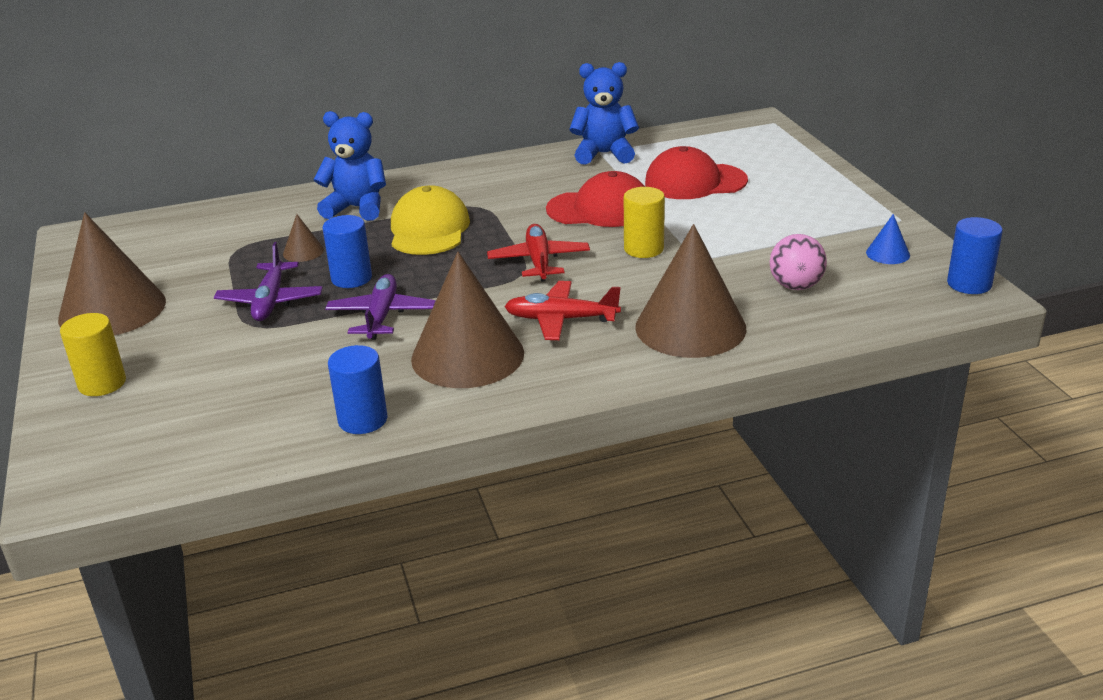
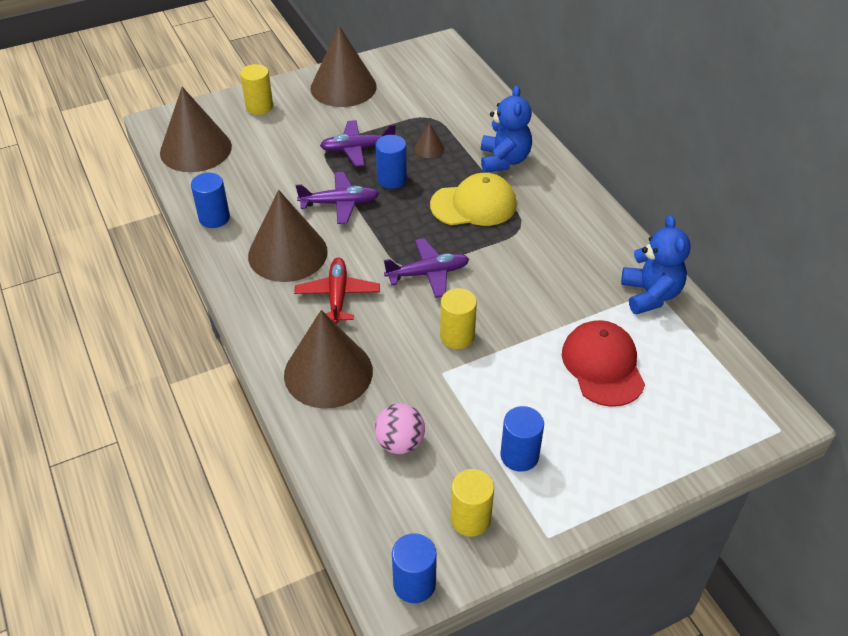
camera: 80 degrees right, 15 degrees up
(173, 445) = (195, 149): none -> brown cone
(539, 261) = (428, 273): red plane -> purple plane
(600, 209) = (529, 302): red cap -> none
(808, 226) = (519, 455): none -> blue cylinder
(887, 253) = (470, 519): blue cone -> yellow cylinder

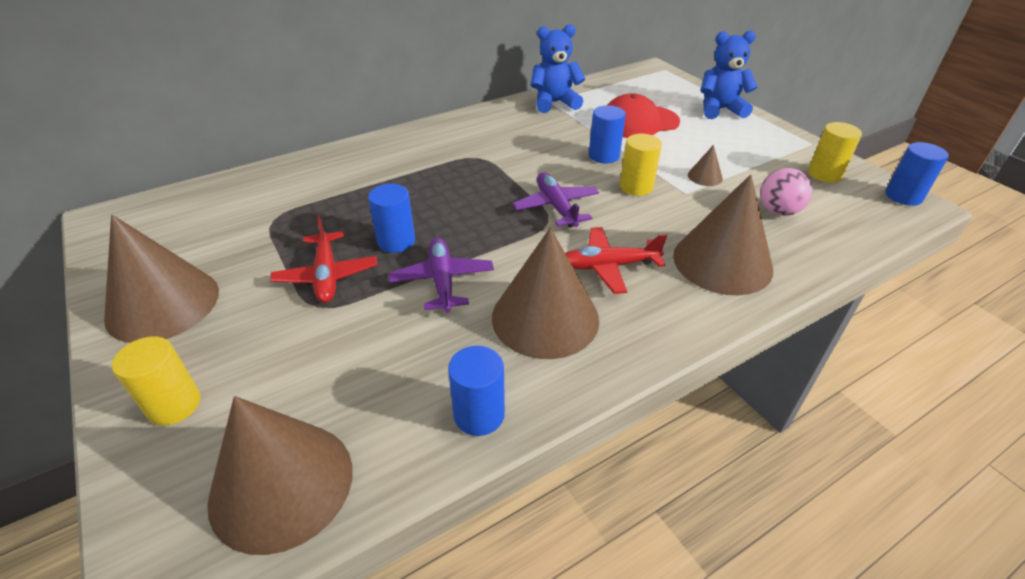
camera: 95 degrees left, 5 degrees down
(357, 149) = (326, 275): purple plane -> red plane
(429, 148) = (339, 217): brown cone -> brown cone (705, 176)
(474, 205) = (445, 183): yellow cap -> none
(504, 160) = (371, 167): blue teddy bear -> blue teddy bear (720, 109)
(519, 455) = (749, 155): blue cylinder -> blue cylinder (604, 156)

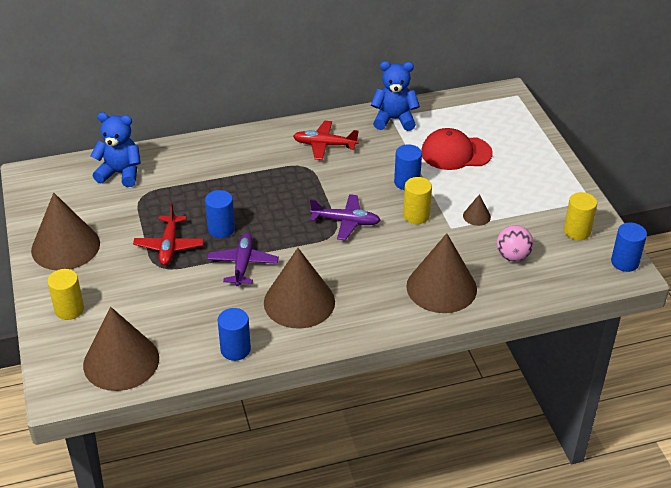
camera: 15 degrees right, 0 degrees up
(556, 207) = (346, 222): purple plane -> purple plane turned 105 degrees clockwise
(608, 266) = (359, 275): red plane -> red plane (324, 145)
(720, 109) = (537, 151): blue teddy bear -> blue teddy bear (120, 173)

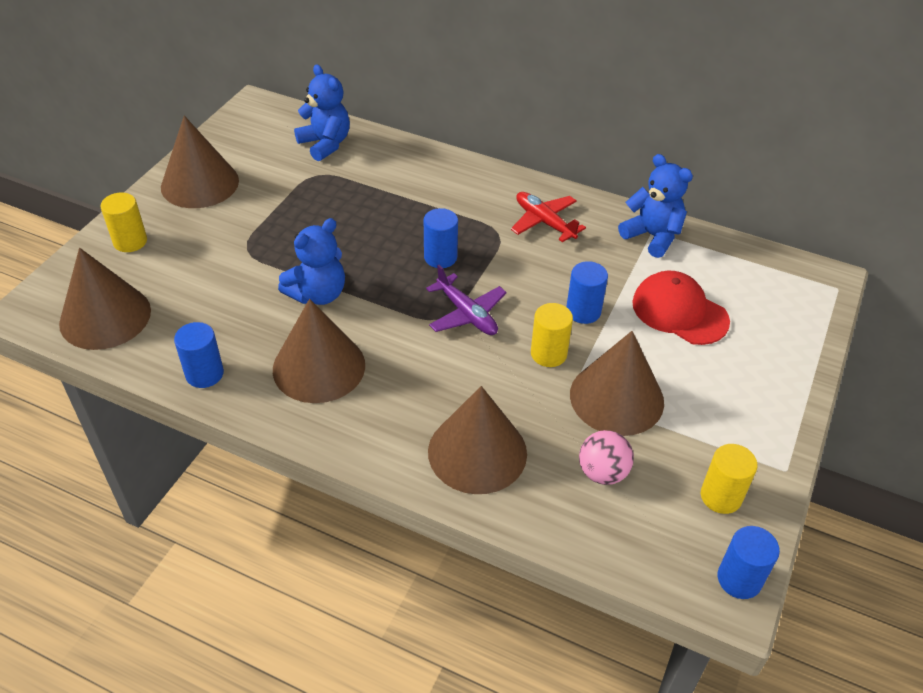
camera: 40 degrees right, 5 degrees up
(169, 246) = (278, 235): red plane -> none
(221, 229) = (342, 247): blue cylinder -> blue cylinder (440, 257)
(243, 264) = (318, 294): purple plane -> blue teddy bear
(476, 216) = (616, 398): brown cone -> brown cone, size x2.37

